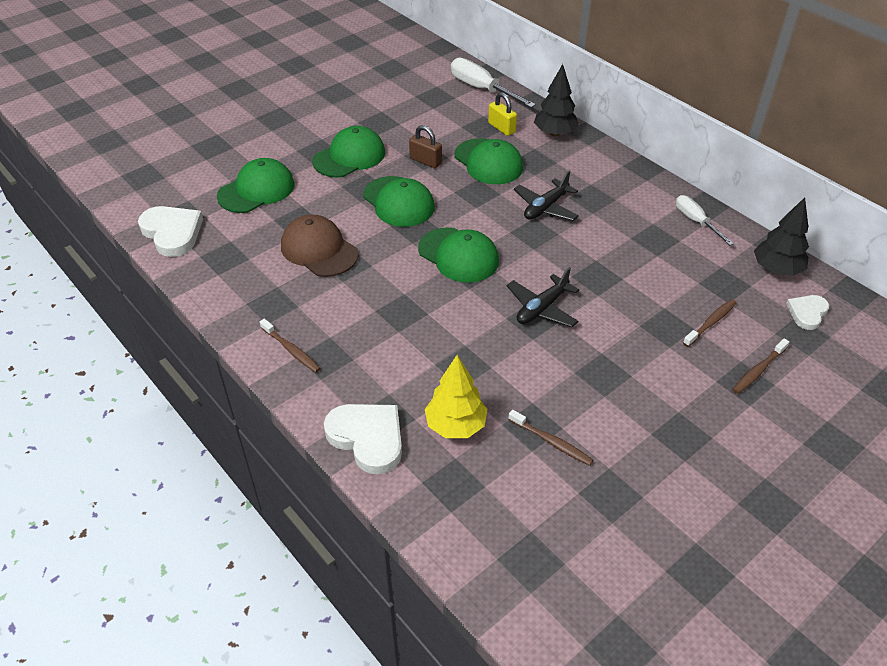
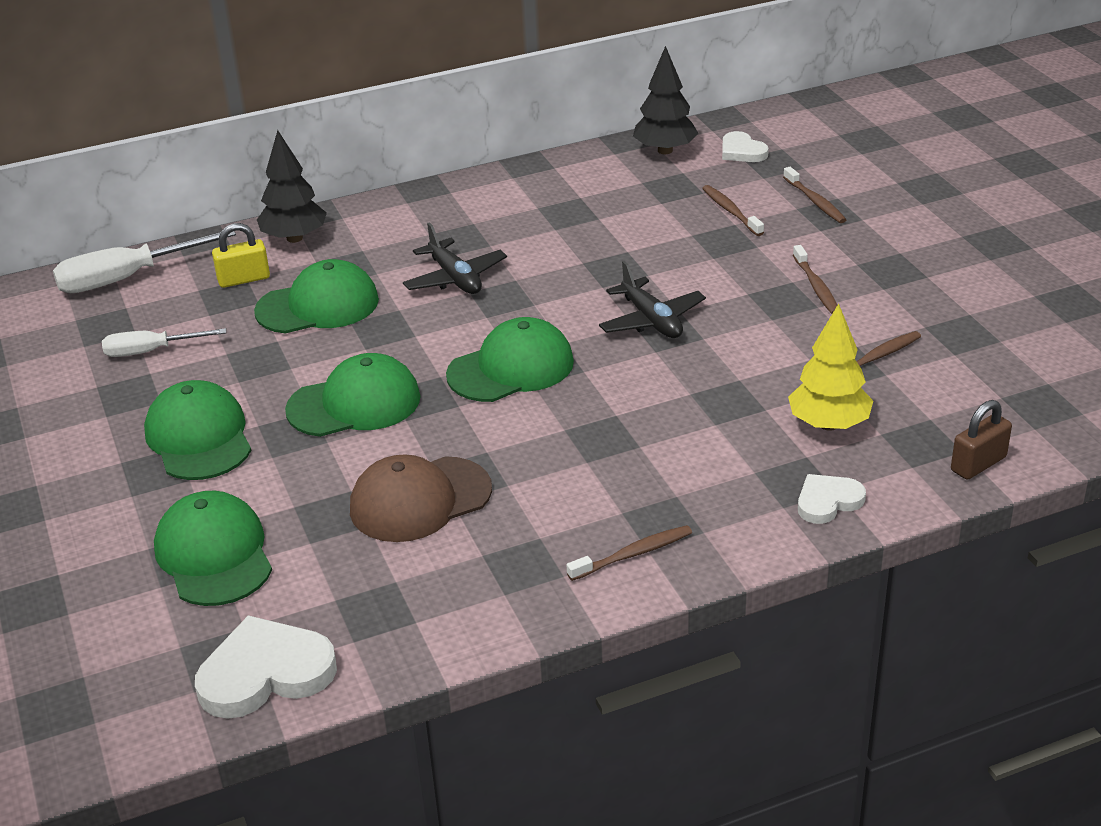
camera: 70 degrees left, 10 degrees down
(367, 438) = (828, 501): white heart -> white heart, size x0.59
(425, 161) = (271, 362): brown padlock -> brown padlock (978, 464)
(631, 391) = (816, 286): none -> brown toothbrush
(696, 221) = (553, 178): white screwdriver -> white screwdriver (151, 351)

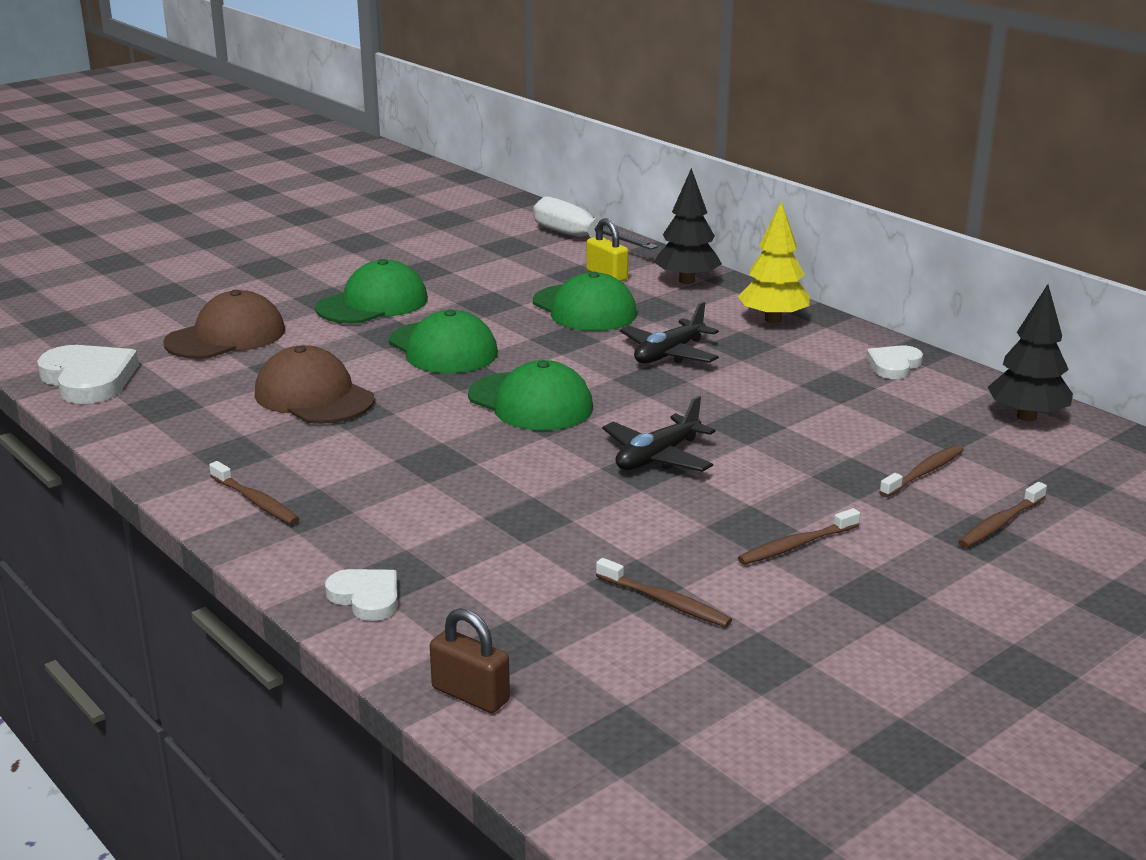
camera: 70 degrees right, 10 degrees down
(151, 351) = (481, 266): white screwdriver -> none
(214, 555) = (226, 337): green cap -> brown cap
(742, 151) = (1076, 462): white heart -> white heart (894, 365)
(828, 424) = (510, 583): yellow tree -> yellow tree (773, 320)

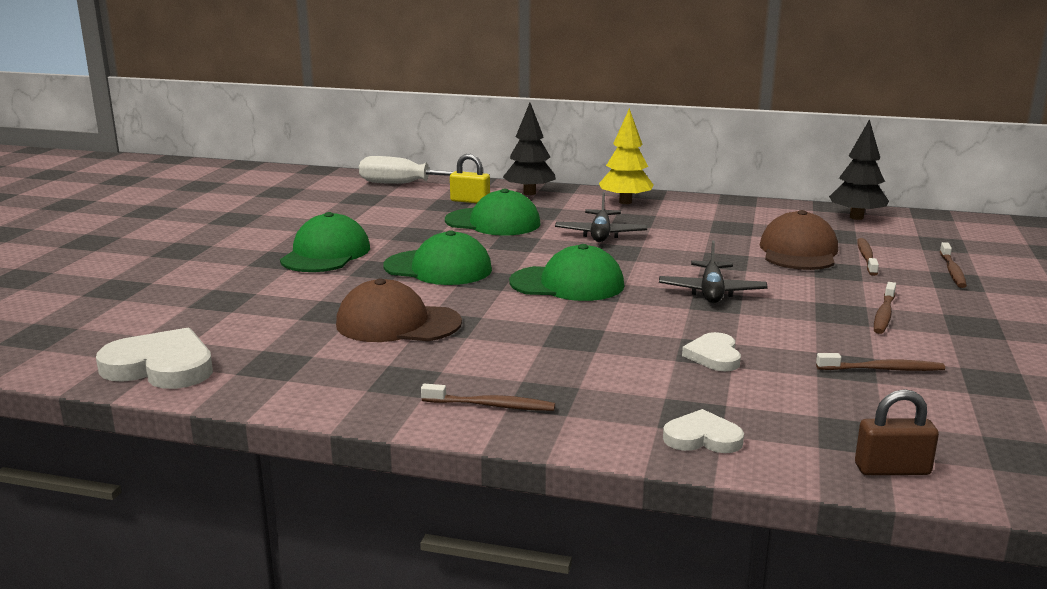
camera: 35 degrees left, 5 degrees down
(226, 337) = (239, 304): brown cap -> brown cap (798, 252)
(894, 365) = (740, 209): white heart -> white heart (714, 356)

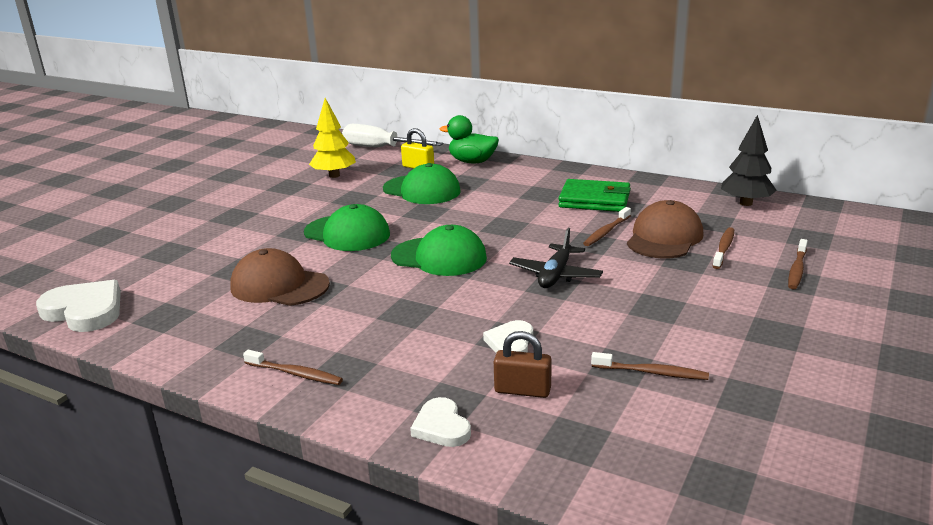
camera: 15 degrees right, 5 degrees up
(326, 254) = (271, 213): green cap -> none
(529, 193) = (472, 162): black tree -> green duck
(600, 234) = (502, 208): black plane -> none
(625, 202) = (546, 175): yellow tree -> yellow tree (334, 175)
(697, 222) = (594, 200): none -> green wallet
(702, 438) = (441, 426): white heart -> white heart turned 135 degrees counterclockwise
(884, 314) = (696, 312): brown toothbrush -> brown toothbrush (606, 232)
(892, 469) = (583, 482): brown padlock -> brown padlock (522, 390)

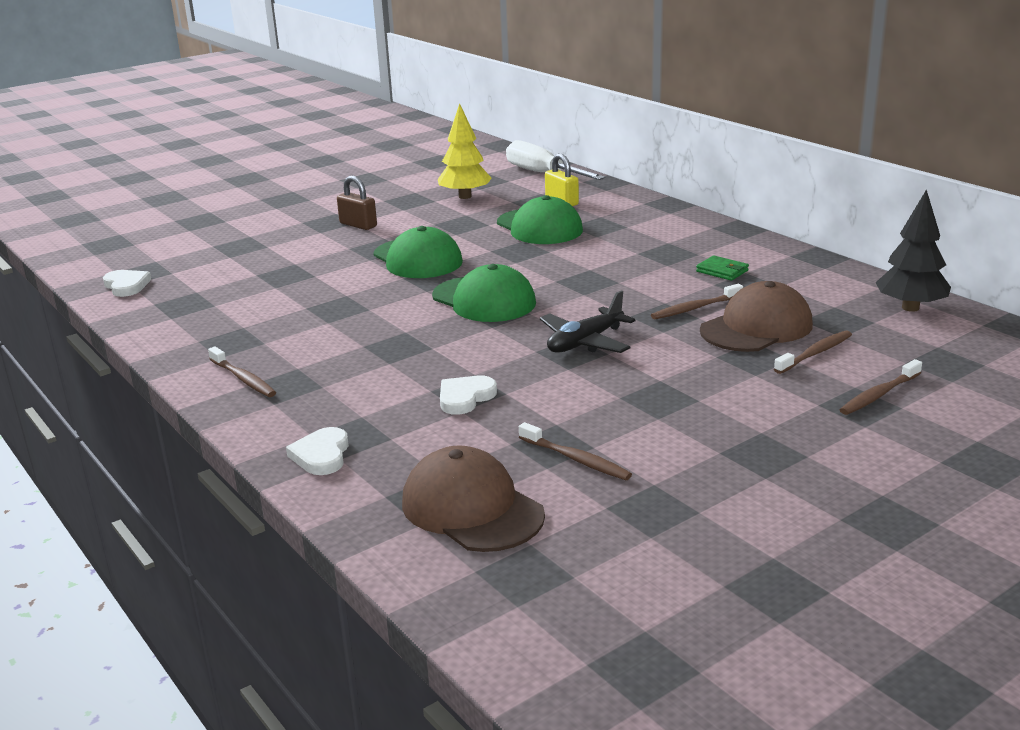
camera: 25 degrees right, 0 degrees up
(85, 311) = (126, 286): white heart -> white heart, size x0.59
(279, 286) = (305, 297): brown cap -> brown cap (472, 508)
(472, 162) = (628, 204): green duck -> none
(522, 390) = (428, 443): brown padlock -> brown padlock (358, 225)
(594, 200) = (722, 271): green wallet -> green wallet, size x0.50

